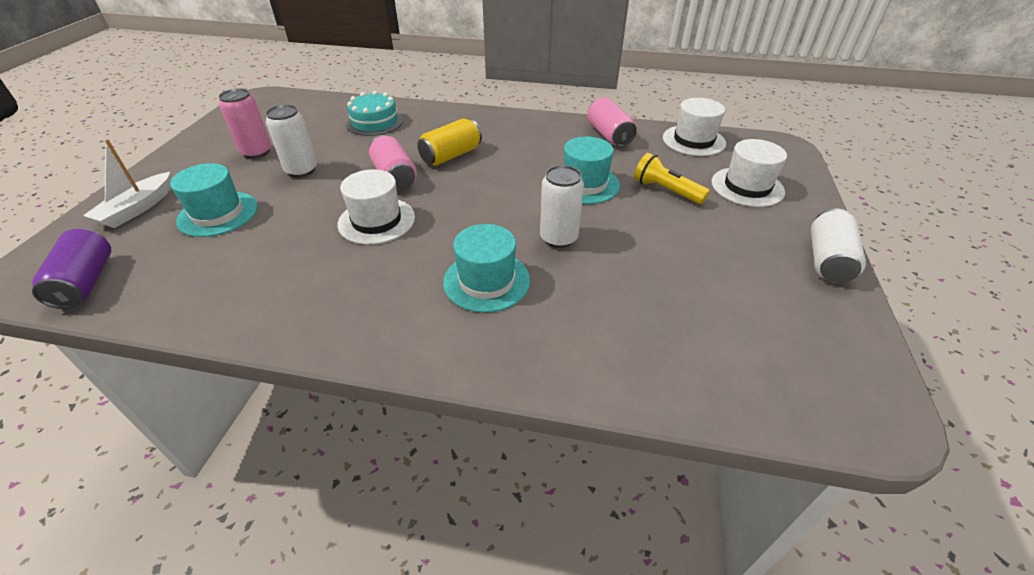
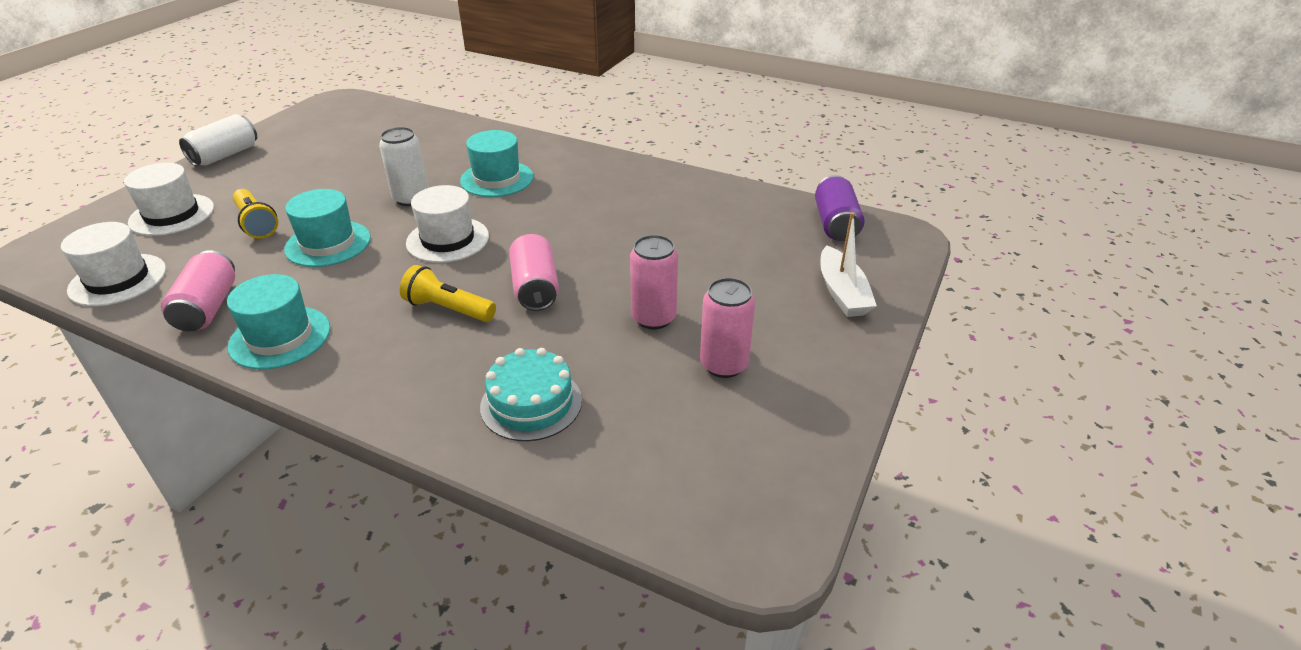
camera: 165 degrees left, 5 degrees down
(137, 209) = (842, 292): white boat -> white boat turned 135 degrees clockwise
(218, 214) = (743, 271): turquoise hat -> turquoise hat (280, 337)
(301, 170) = (653, 318): white can -> pink can
(376, 220) = (571, 238): white hat -> white hat (448, 240)
(451, 155) = (448, 309): yellow can -> yellow flashlight

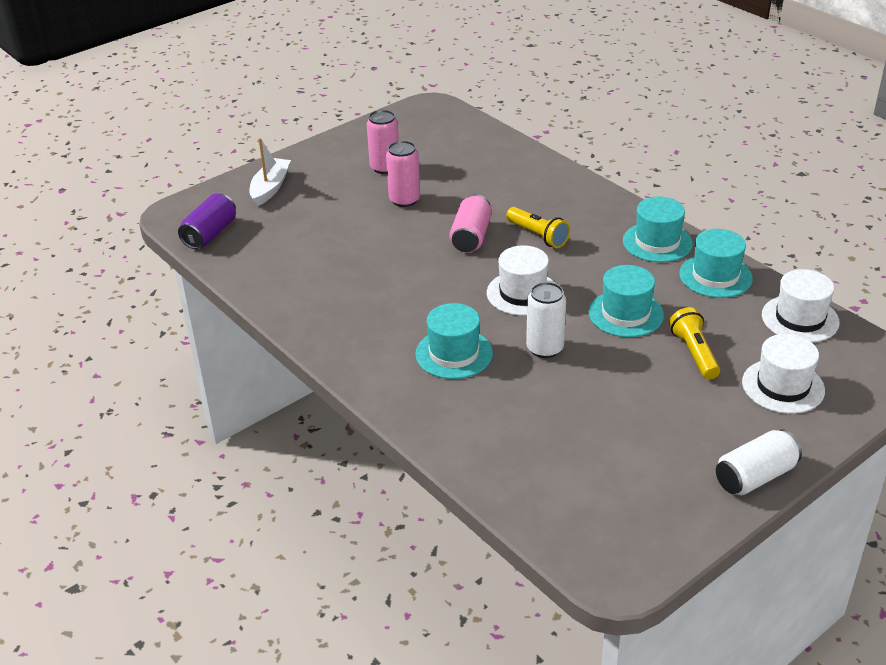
camera: 155 degrees left, 0 degrees up
(208, 308) = (715, 276): pink can -> turquoise hat
(531, 403) = (506, 173): turquoise cake -> none

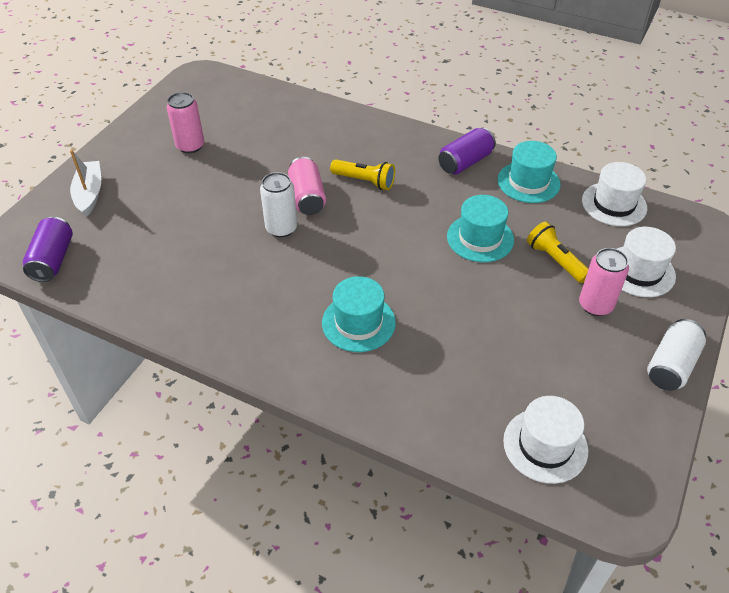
camera: 25 degrees left, 10 degrees up
(404, 200) = (226, 175): pink can -> pink can (595, 305)
(522, 293) = (384, 242): white hat -> white hat (545, 445)
(545, 348) = (434, 293): white can -> white can (281, 228)
(657, 242) = (465, 162): turquoise hat -> purple can

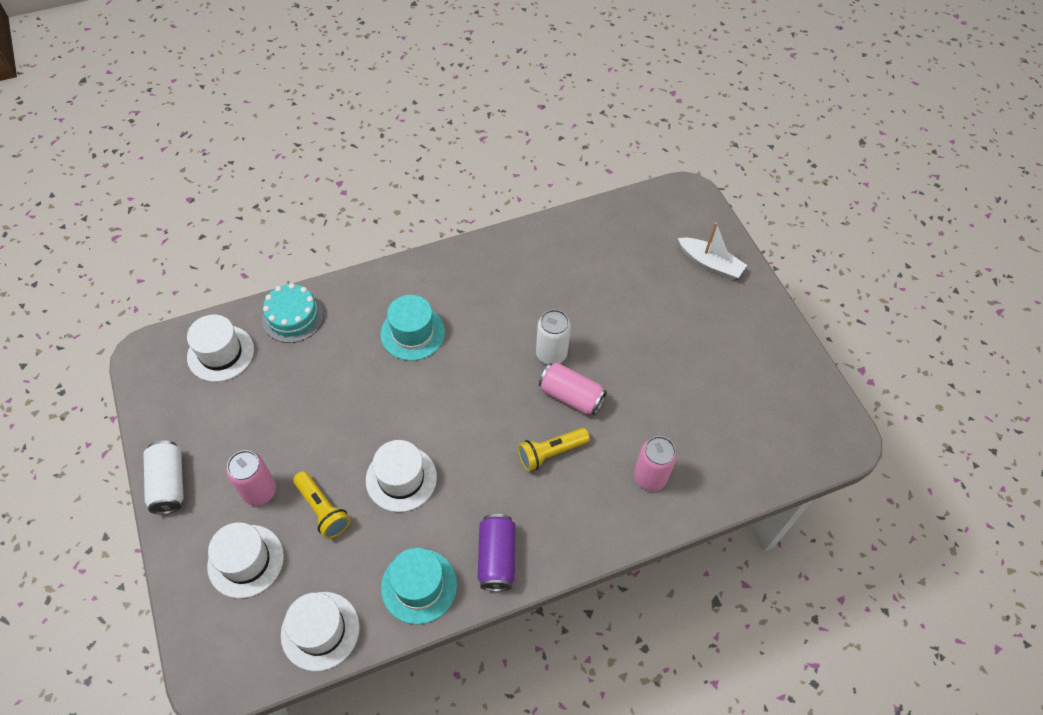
camera: 130 degrees right, 10 degrees up
(53, 260) = (647, 211): purple can -> none
(190, 146) = (720, 360): pink can -> pink can (650, 477)
(445, 424) = (293, 317): none -> turquoise cake
(480, 238) = (401, 478): turquoise hat -> white hat
(555, 260) = (323, 509): yellow flashlight -> yellow flashlight turned 45 degrees clockwise

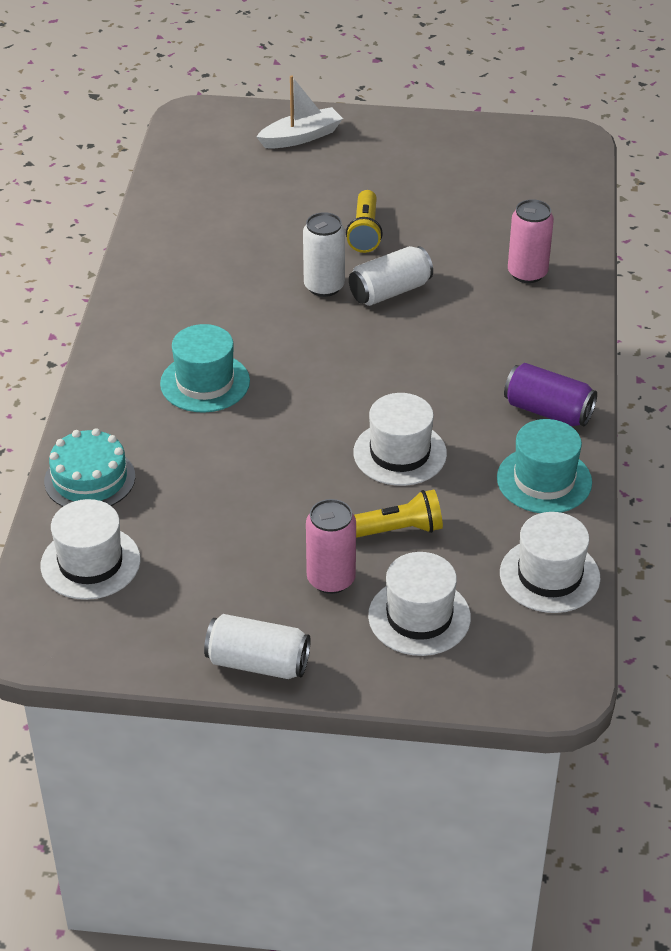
camera: 60 degrees left, 15 degrees down
(550, 453) = (449, 330): yellow flashlight -> yellow flashlight (365, 232)
(571, 396) = (390, 291): pink can -> white can

